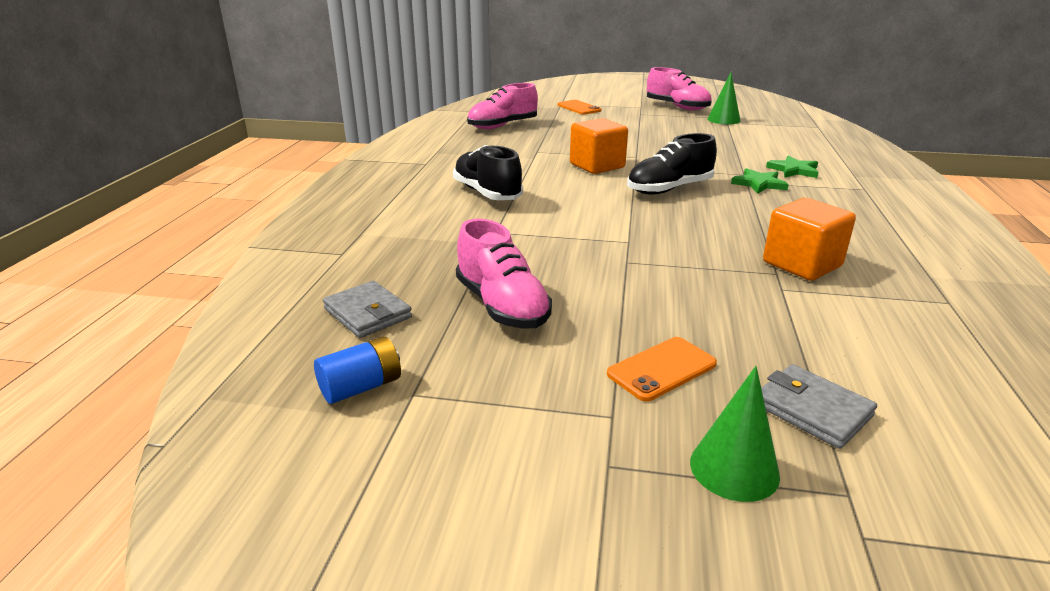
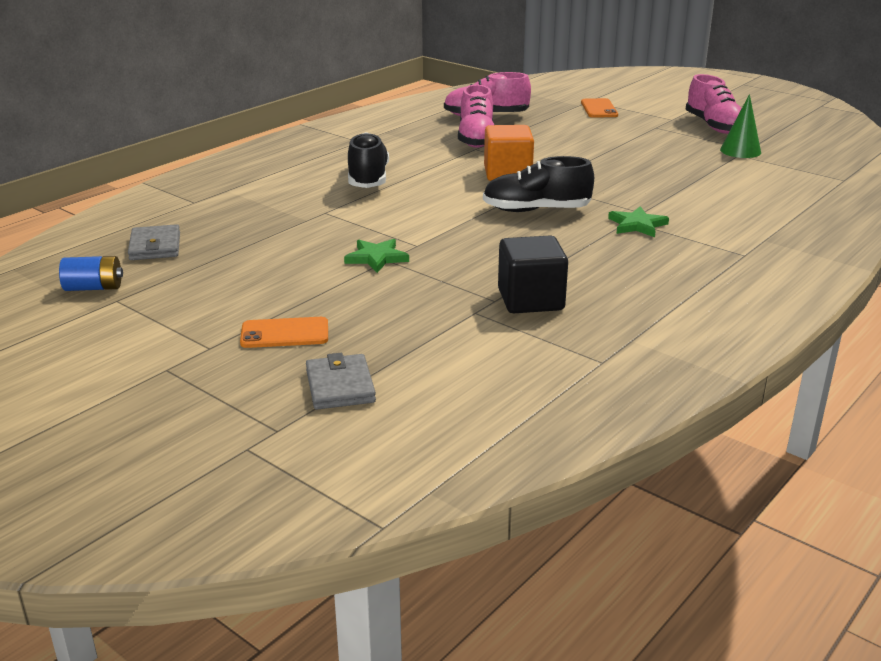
camera: 30 degrees right, 0 degrees up
(502, 306) = (245, 265): pink shoe -> pink shoe (476, 139)
(734, 468) = (233, 395): green cone -> none
(794, 170) = (705, 220): green star -> green star (376, 258)
(802, 264) = (530, 300): orange cube -> black cube

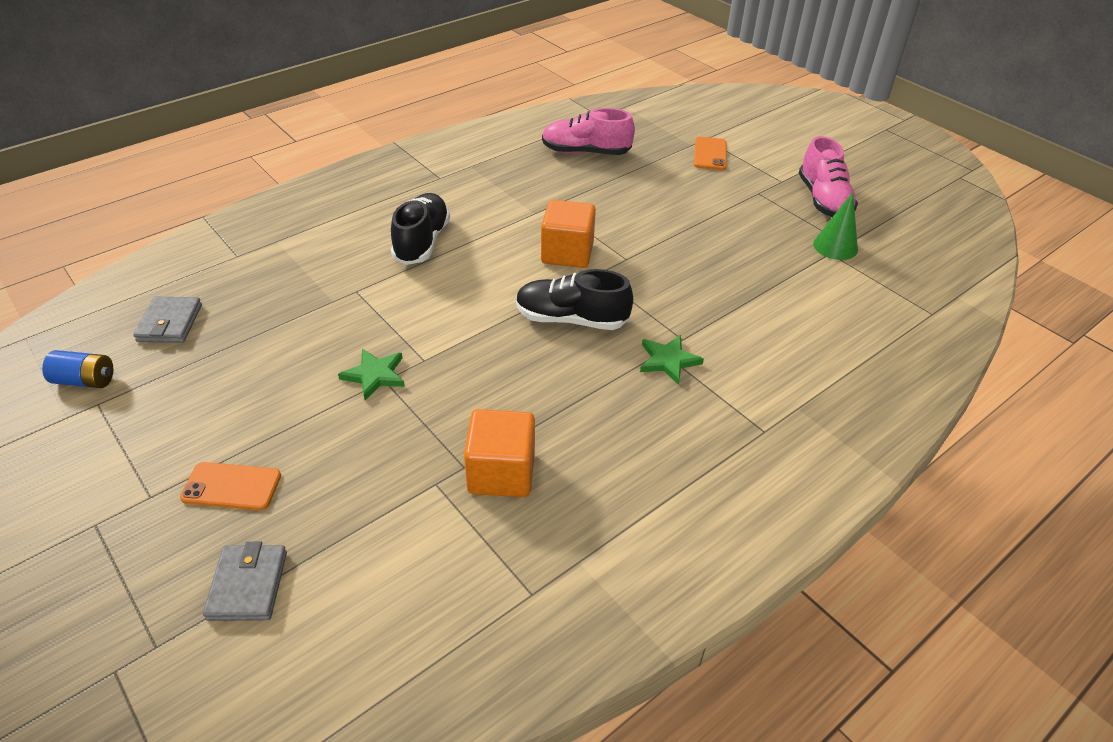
camera: 10 degrees right, 15 degrees up
(476, 139) = (559, 190): pink shoe -> none
(530, 300) = (501, 473): black cube -> orange cube

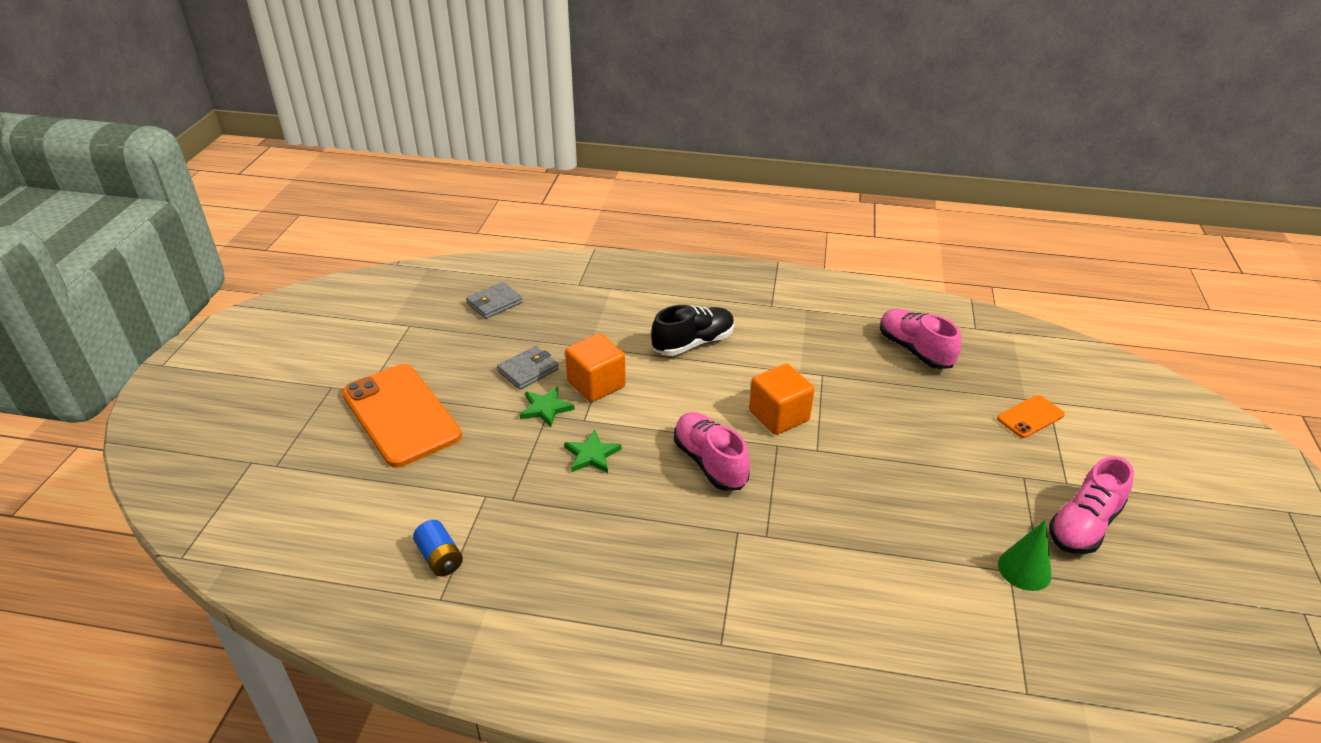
camera: 50 degrees right, 5 degrees down
(85, 380) = (420, 309): blue battery -> blue battery (440, 558)
(231, 486) = (401, 415): orange phone -> orange phone, size x2.12
(247, 585) = (341, 470): grey wallet -> grey wallet (528, 370)
(501, 473) = (524, 520): orange cube -> orange cube (596, 384)
(571, 319) = (710, 462): black shoe -> pink shoe
(668, 360) = (731, 541): green star -> green star (592, 455)

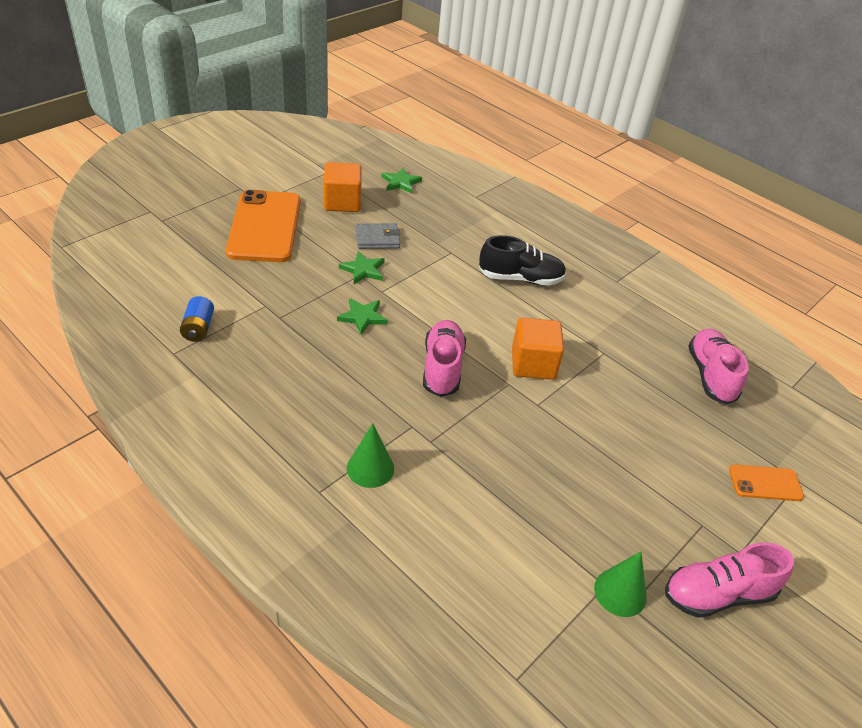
camera: 30 degrees right, 5 degrees up
(494, 303) = (401, 182): grey wallet -> green star
(596, 384) = (415, 271): orange cube -> orange cube (342, 202)
(742, 593) = (370, 468): none -> green cone

